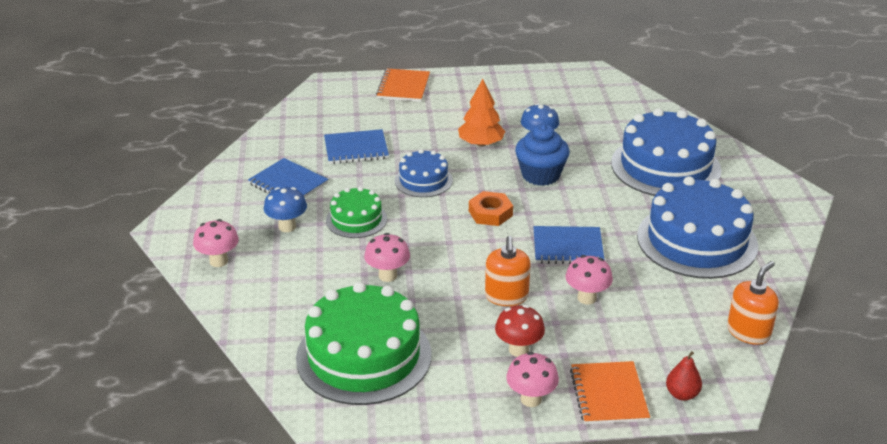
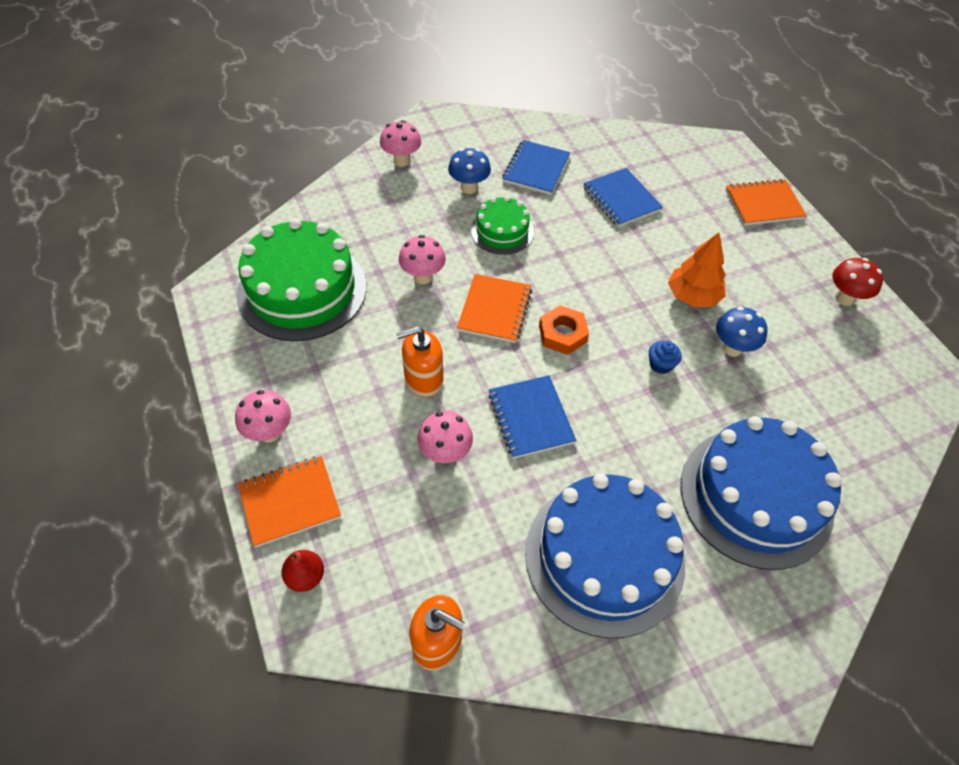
camera: 70 degrees right, 20 degrees up
(423, 180) = (594, 264): blue cake -> none
(447, 243) = (494, 310): none -> orange notebook
(518, 350) = (341, 407): red mushroom -> red mushroom (844, 298)
(540, 175) = (661, 364): blue cupcake -> blue cupcake, size x0.49

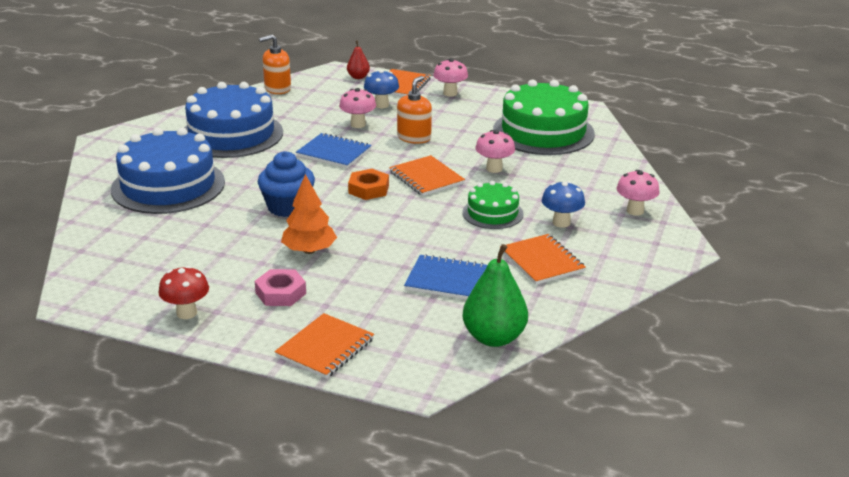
camera: 135 degrees right, 25 degrees down
(536, 169) = (541, 261): blue notebook -> orange notebook
(647, 143) = (494, 338): none -> green pear
(661, 364) = (288, 207): blue cupcake -> blue cupcake, size x2.04
(732, 348) = (248, 238): blue mushroom -> blue mushroom (381, 105)
(755, 269) = (281, 293): none -> pink nut

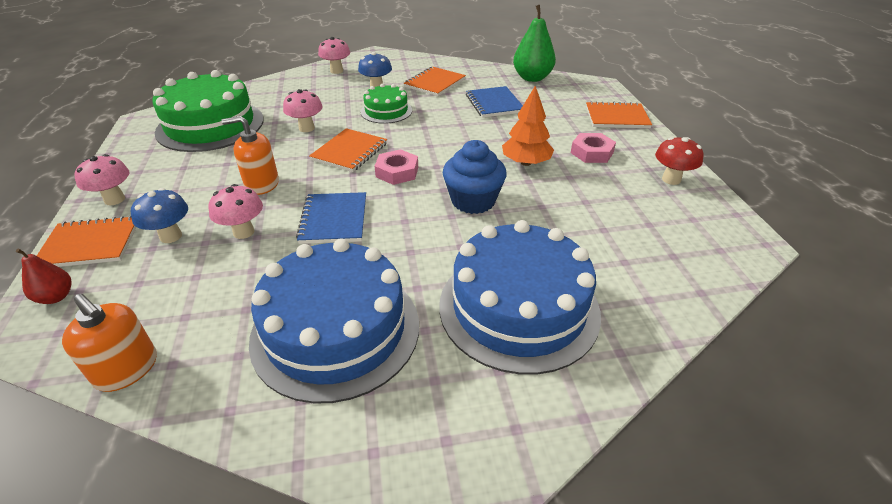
camera: 120 degrees left, 10 degrees up
(368, 189) = (397, 172): orange nut -> pink nut

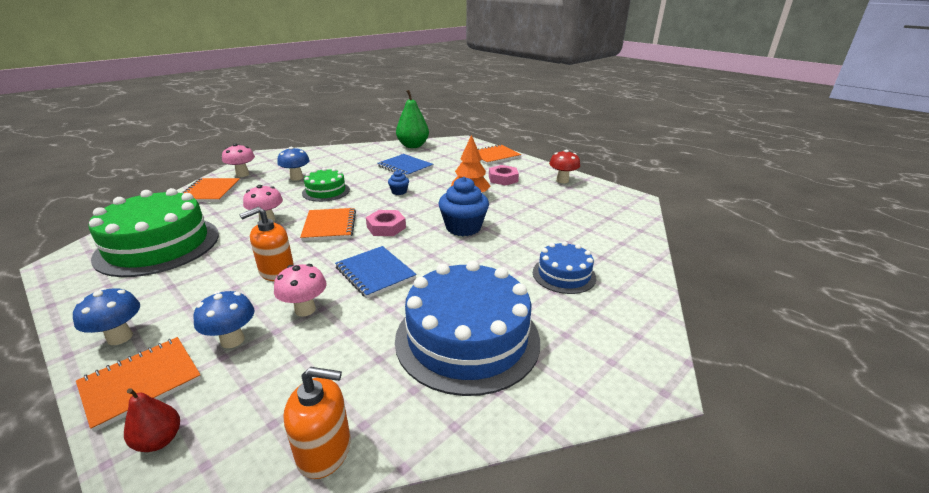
camera: 35 degrees left, 10 degrees down
(114, 199) = (120, 337): pink mushroom -> blue mushroom
(435, 83) = (343, 164): orange notebook -> orange notebook (210, 192)
(454, 133) = (399, 192): none -> blue cupcake
(519, 307) = (564, 275): blue cake -> blue cake, size x0.53

